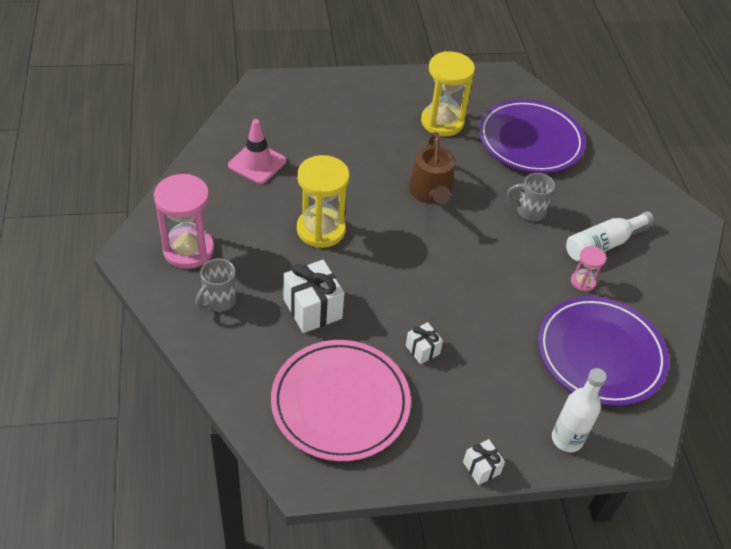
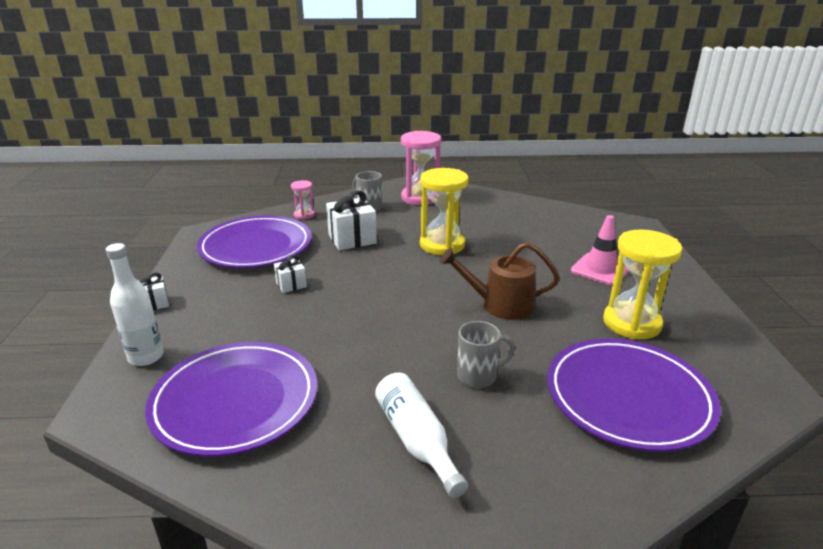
camera: 100 degrees right, 20 degrees down
(257, 163) = (522, 220): pink traffic cone -> pink traffic cone (600, 269)
(340, 403) = (256, 247): pink plate -> purple plate
(529, 211) = (478, 376): grey mug -> grey mug turned 60 degrees clockwise
(582, 282) = (350, 406): pink hourglass -> pink hourglass (304, 215)

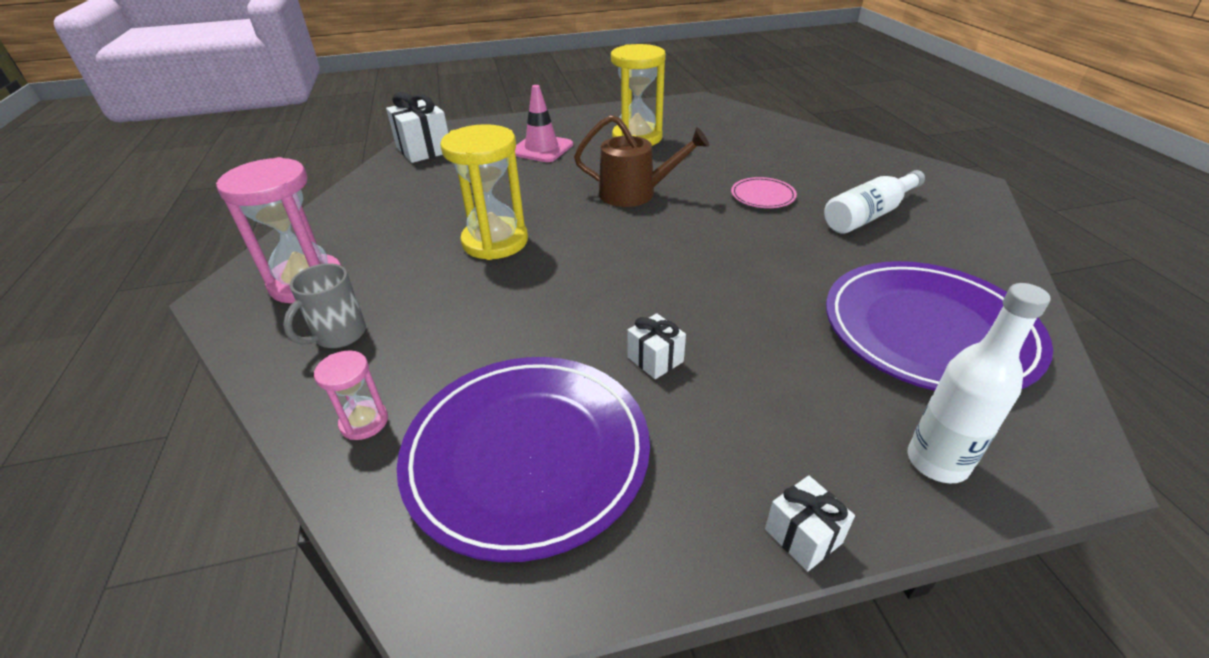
camera: 100 degrees left, 10 degrees up
(352, 239) = (481, 328): white gift -> white gift (424, 150)
(478, 376) = (762, 196): grey mug -> pink plate
(500, 305) = (635, 193): brown watering can -> brown watering can turned 75 degrees counterclockwise
(628, 397) = (741, 141): purple plate -> none

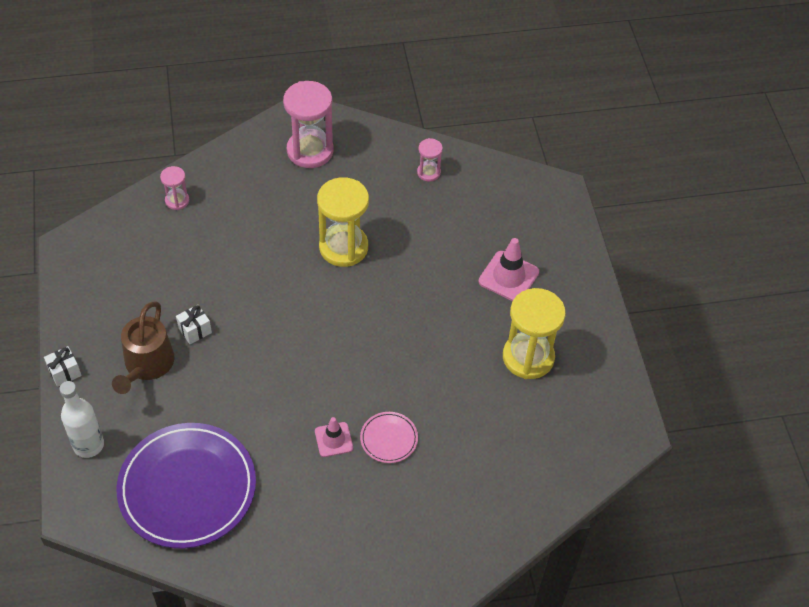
camera: 90 degrees right, 15 degrees up
(339, 335) = (250, 177): grey mug -> none
(385, 194) = (428, 172): none -> pink hourglass
(424, 150) = (515, 188): white gift -> none
(527, 454) = (138, 268): purple plate -> none
(635, 193) = (407, 342): brown watering can -> brown watering can (147, 365)
(782, 227) = (333, 439): none -> pink traffic cone
(869, 215) = (343, 512): white bottle -> none

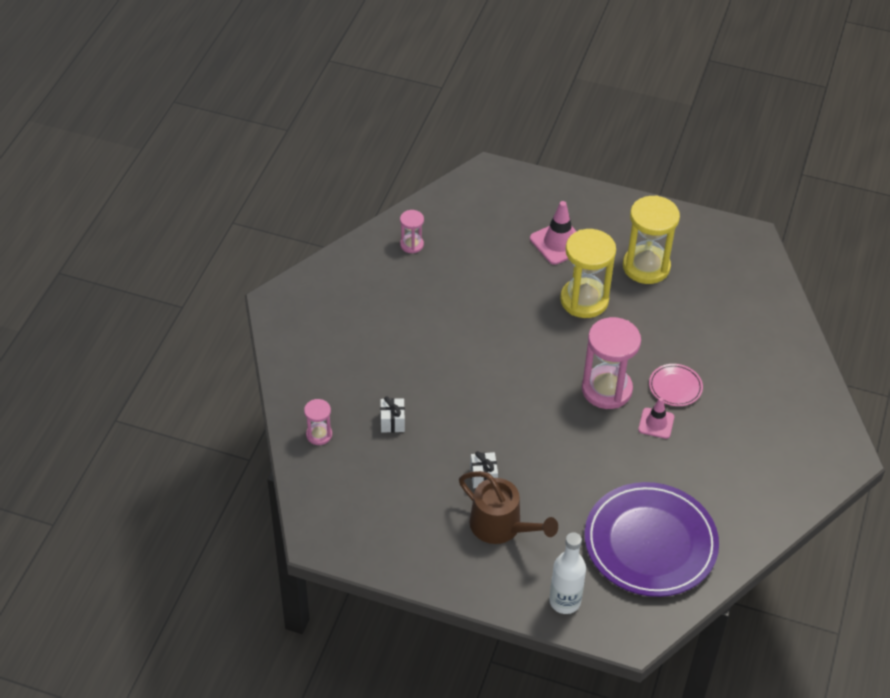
camera: 60 degrees left, 5 degrees down
(65, 372) = (471, 593): white gift -> white gift (392, 422)
(310, 151) = (327, 314): pink hourglass -> pink hourglass (606, 389)
(343, 247) = (457, 336): yellow hourglass -> yellow hourglass (584, 300)

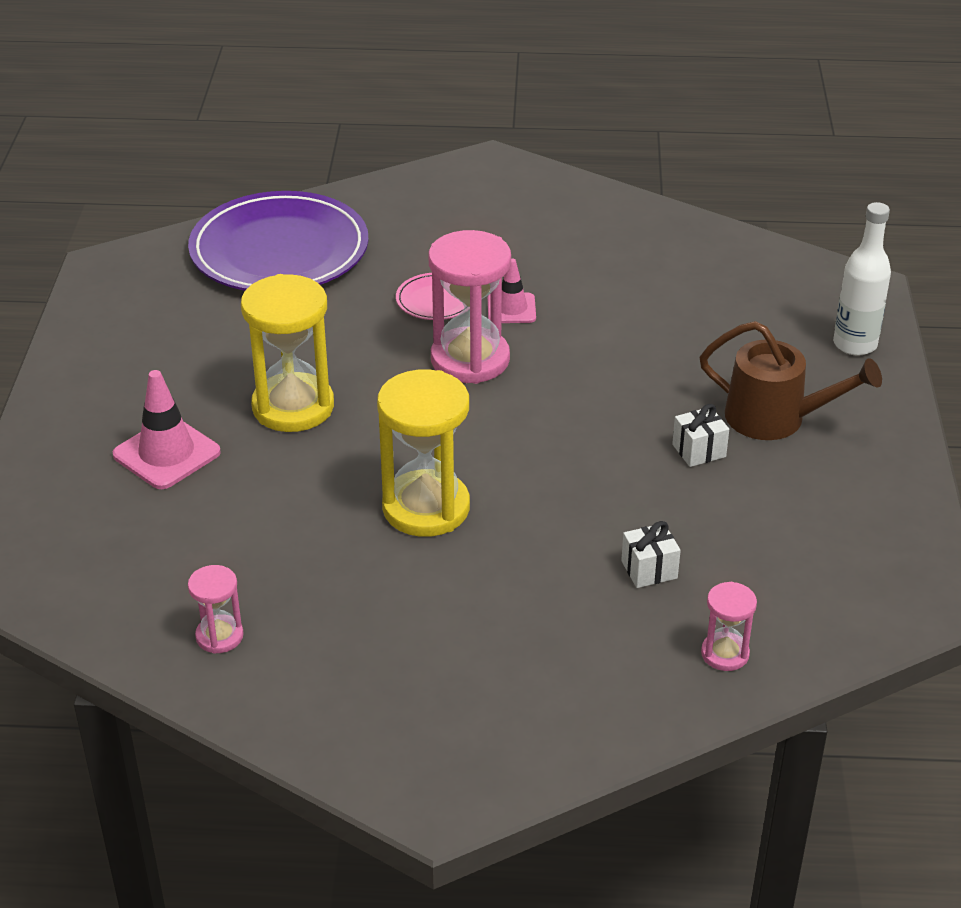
camera: 105 degrees left, 10 degrees down
(501, 526) = (775, 418): brown watering can -> brown watering can turned 90 degrees clockwise
(646, 267) = (197, 355): yellow hourglass -> yellow hourglass (426, 508)
(650, 543) = (716, 289): purple plate -> purple plate (279, 250)

